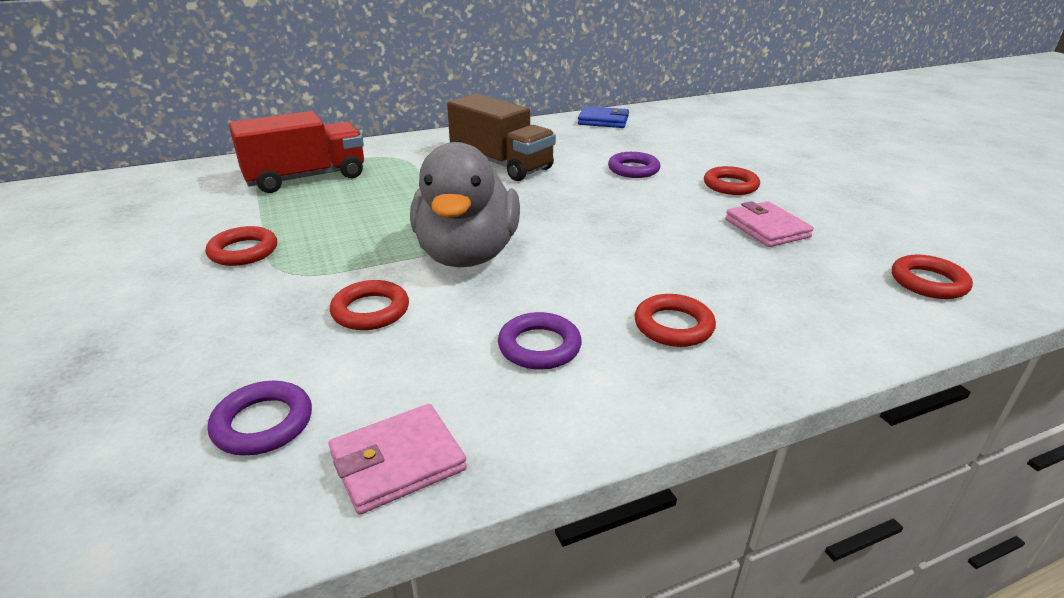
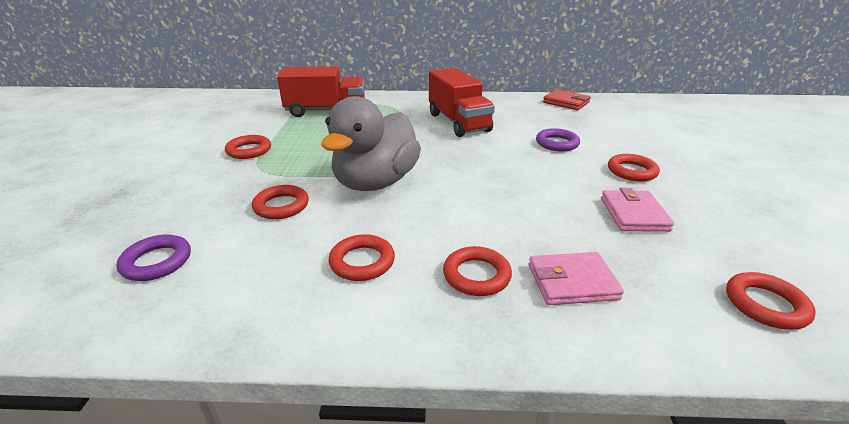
camera: 25 degrees right, 0 degrees up
(398, 462) = (200, 314): pink wallet -> pink wallet (572, 282)
(501, 164) = (458, 122): brown truck -> red truck
(539, 346) = (362, 262): purple ring -> red ring
(603, 121) = (566, 102): blue wallet -> red wallet

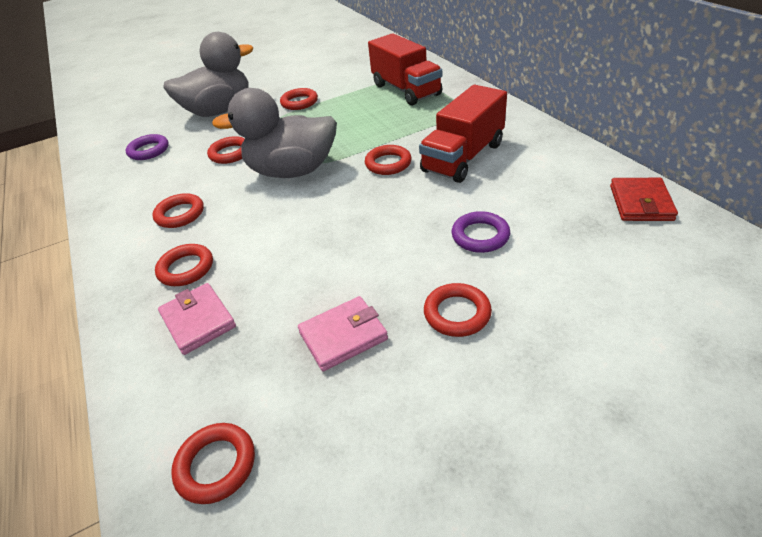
camera: 65 degrees right, 10 degrees up
(163, 193) = (219, 111): none -> grey duck
(428, 145) = (388, 163): none -> red ring

